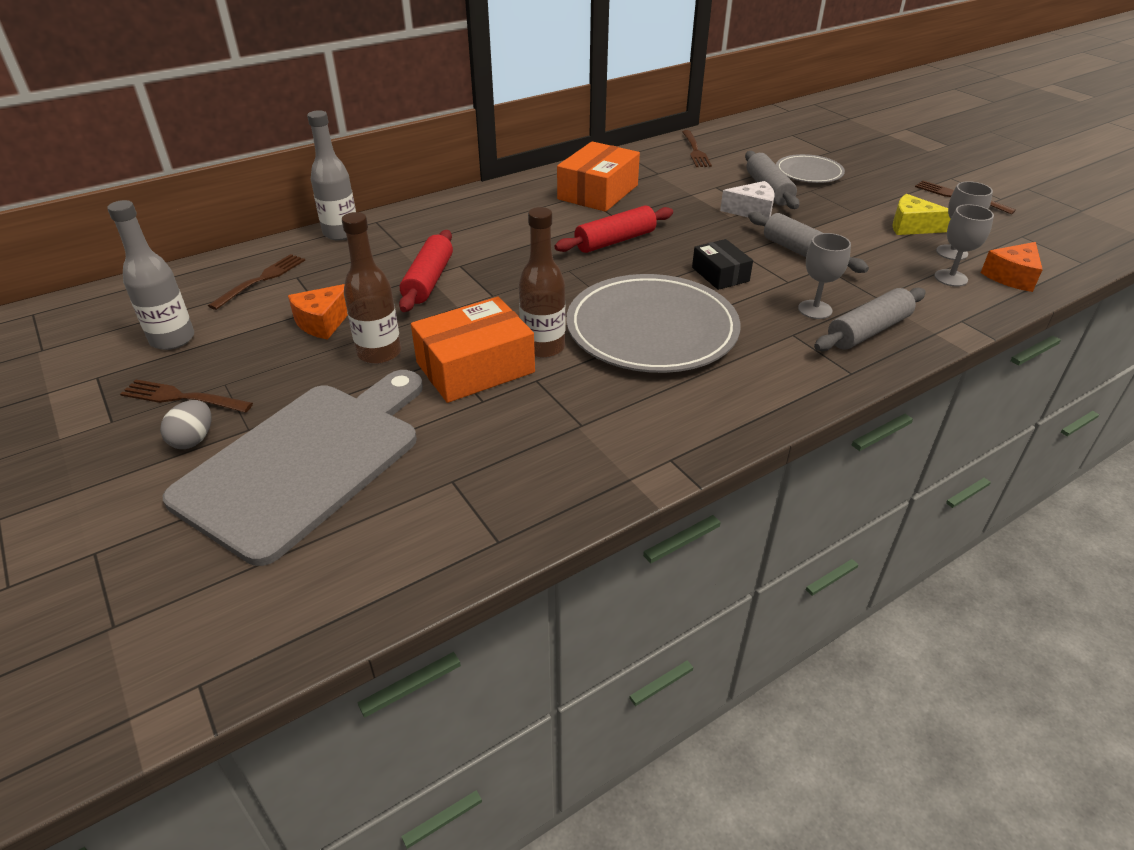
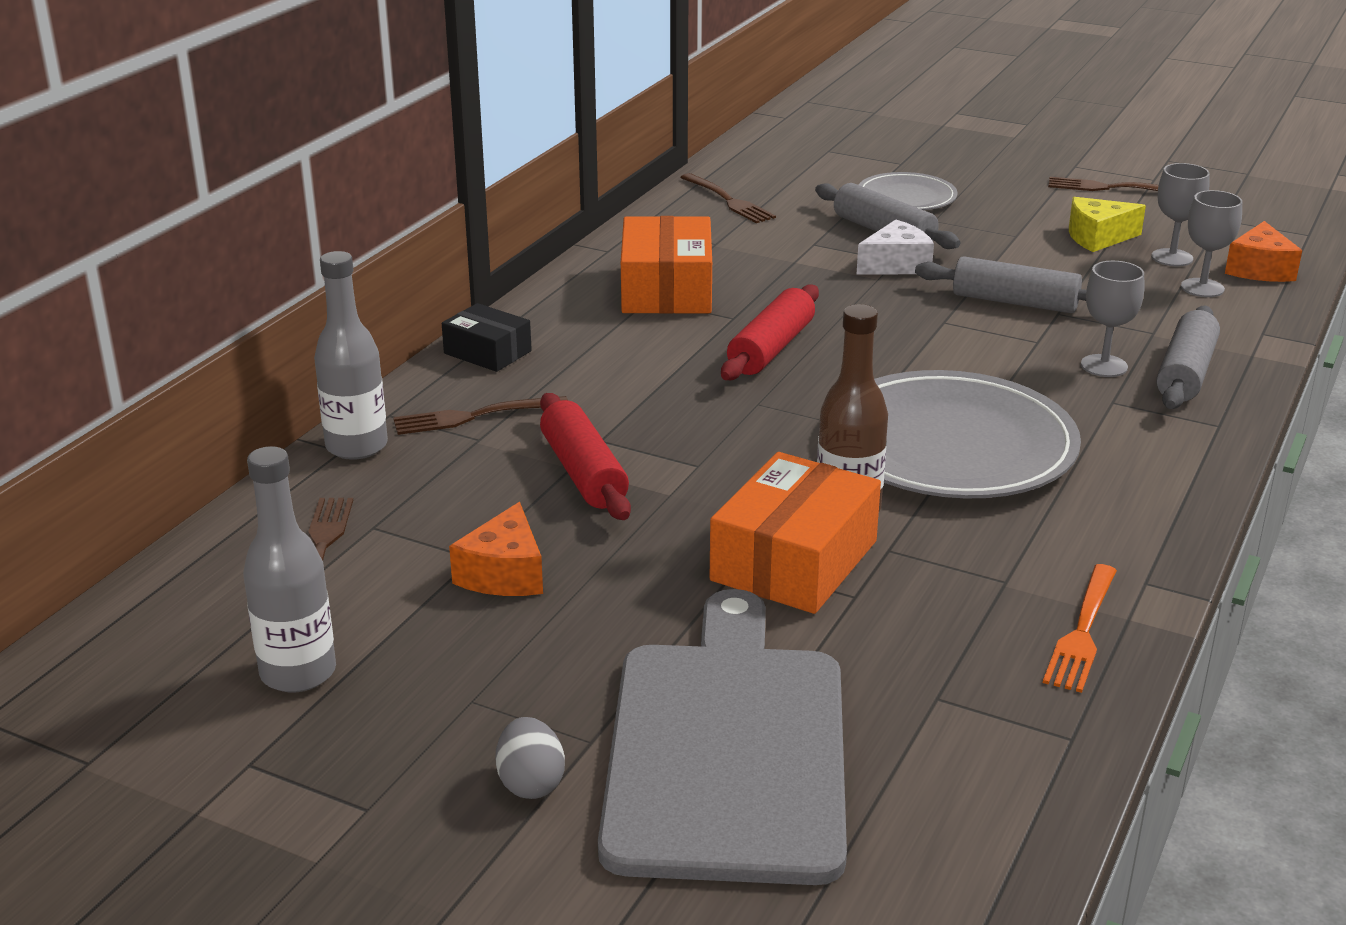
camera: 30 degrees left, 10 degrees down
(182, 397) = (433, 740): brown fork -> brown fork (474, 416)
(379, 353) = (642, 586): brown bottle -> none
(589, 475) = (1082, 632): none -> orange fork
(720, 274) = (951, 355): black box -> black box (487, 352)

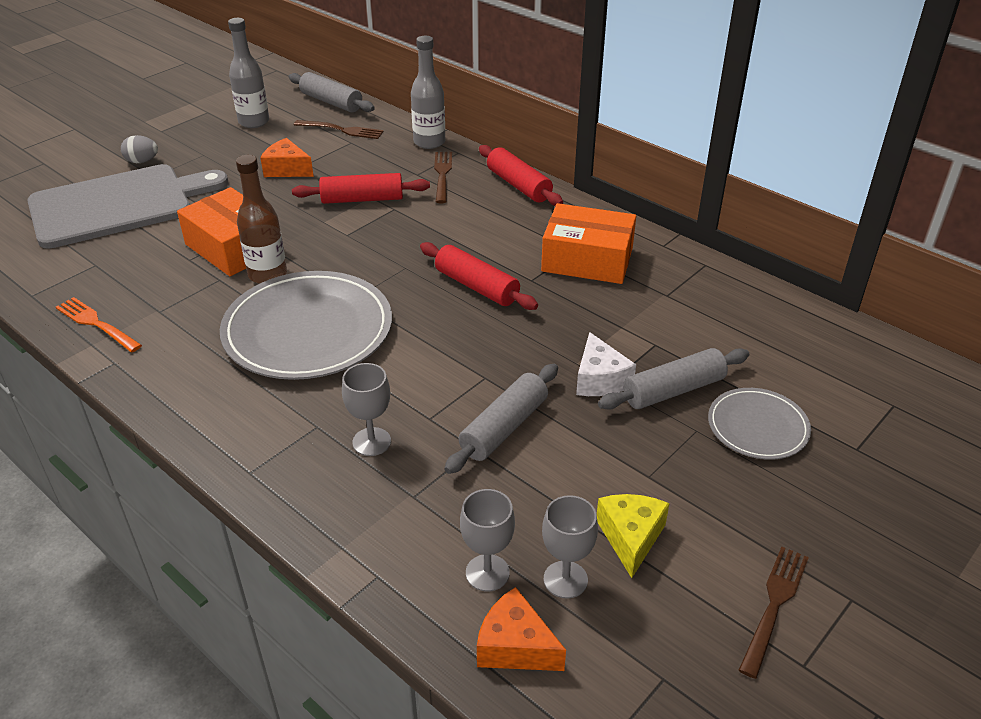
camera: 105 degrees right, 10 degrees up
(487, 352) = (518, 185): black box -> red rolling pin
(727, 748) = (118, 205): grey cutting board -> grey cutting board turned 45 degrees counterclockwise
(728, 200) = (758, 317): brown fork -> none
(1185, 373) = (334, 486): grey rolling pin -> grey rolling pin (331, 102)

